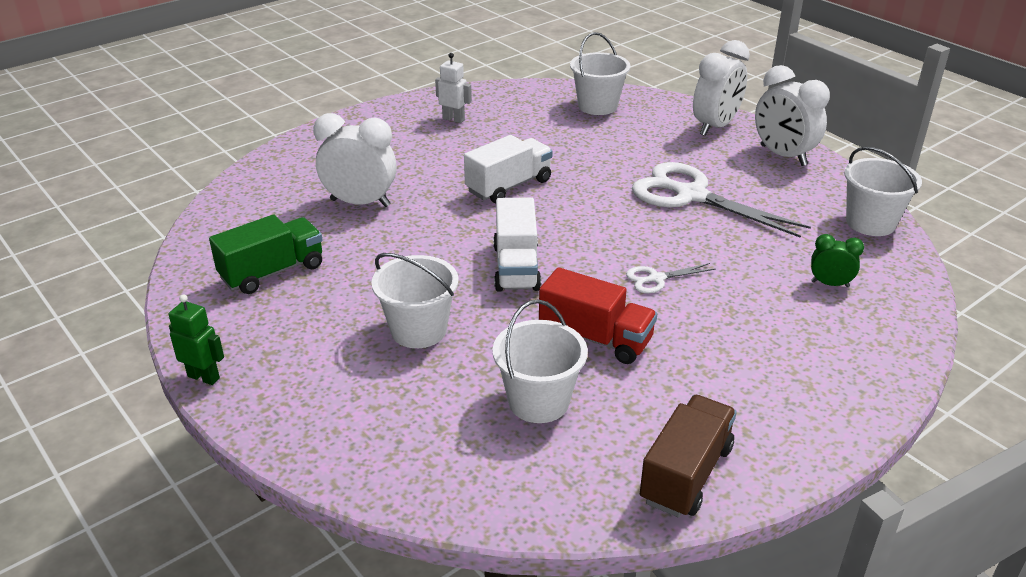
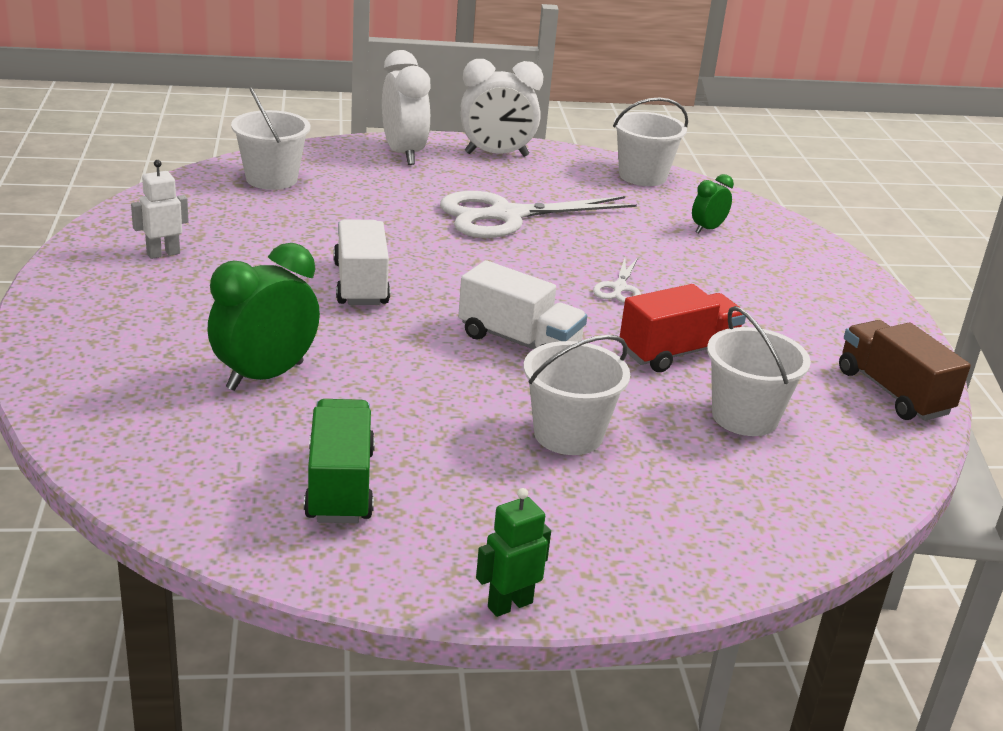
camera: 60 degrees left, 5 degrees down
(360, 203) = (265, 376): white clock -> green clock

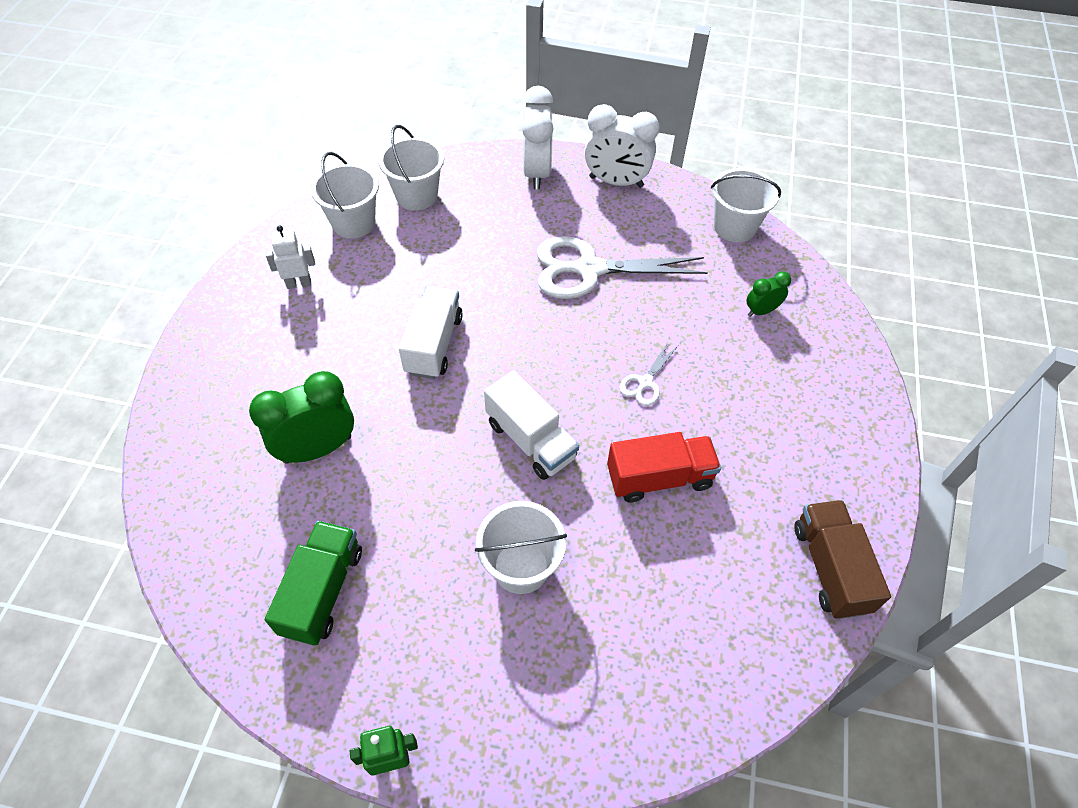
camera: 20 degrees right, 25 degrees up
(744, 417) = (679, 574): white bucket -> white bucket (353, 223)

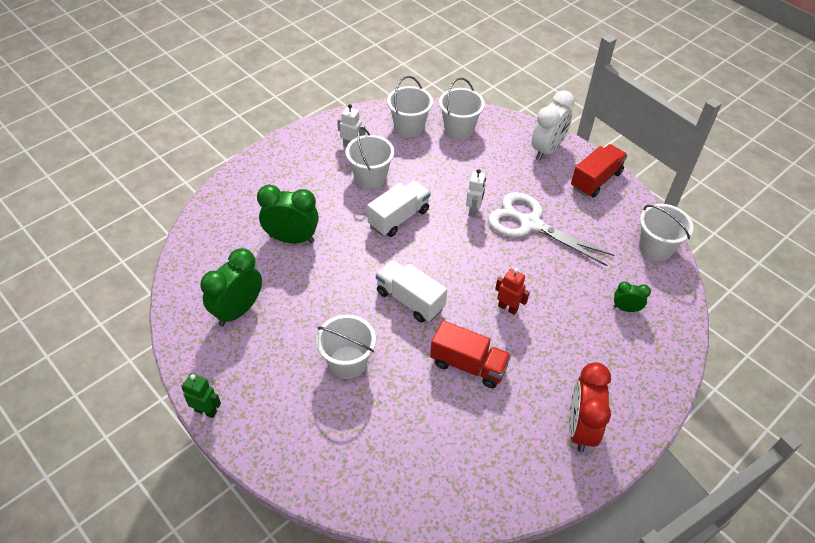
camera: 35 degrees right, 5 degrees down
(322, 591) = (238, 310): green truck -> green clock
(356, 312) = (370, 177): none -> white bucket
(514, 287) = (473, 211): none -> white robot
(530, 440) = (410, 300): white truck -> white truck turned 135 degrees clockwise
(616, 182) = (596, 180): white clock -> red truck
(645, 382) = (508, 308): white scissors -> red robot
(828, 474) = (580, 428): none -> red clock
(830, 568) = (531, 479): brown truck -> none

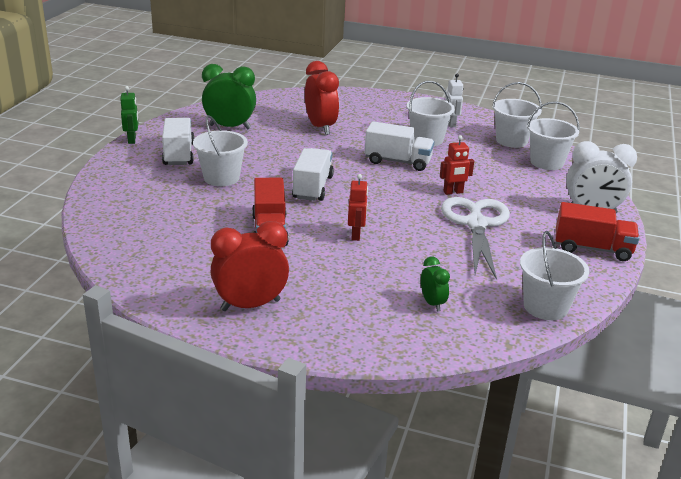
camera: 60 degrees right, 20 degrees down
(271, 379) = (179, 154): none -> white truck
(292, 239) = (320, 127): green clock -> red clock
(473, 211) = (453, 192): white robot -> red robot

